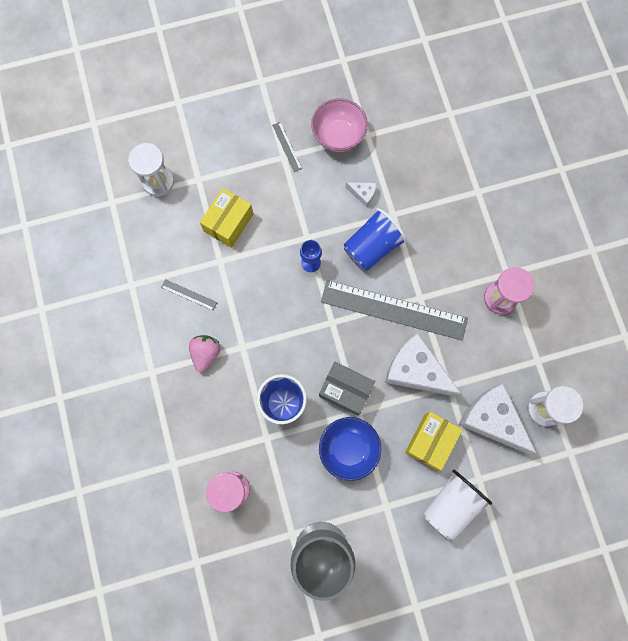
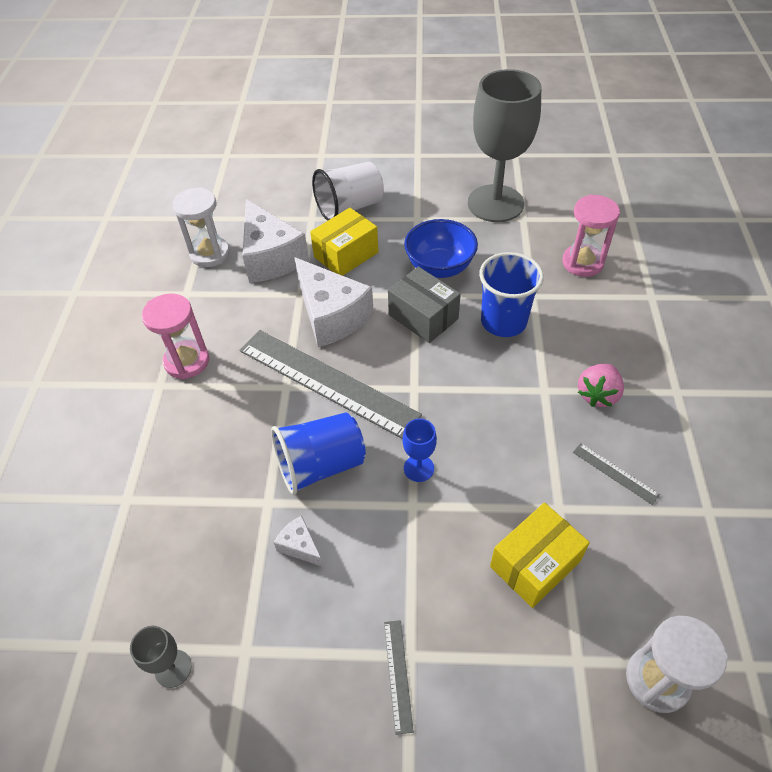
camera: 160 degrees left, 25 degrees down
(338, 136) = (297, 666): pink bowl -> none
(399, 117) = (173, 668): none -> grey goblet

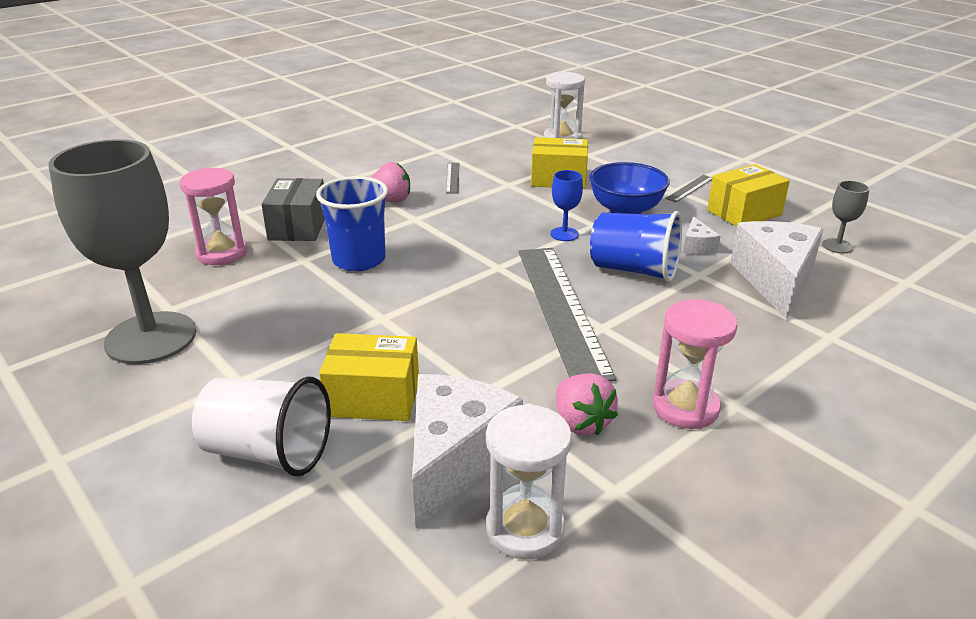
camera: 135 degrees left, 20 degrees down
(233, 313) = (581, 423): none -> pink strawberry
(303, 664) = (744, 212): none -> yellow box
(331, 316) = (483, 352): white cheese -> white cheese (775, 280)
(423, 317) = (408, 299): grey box -> grey box (298, 226)
(439, 267) = (320, 323): blue bowl -> blue bowl (625, 211)

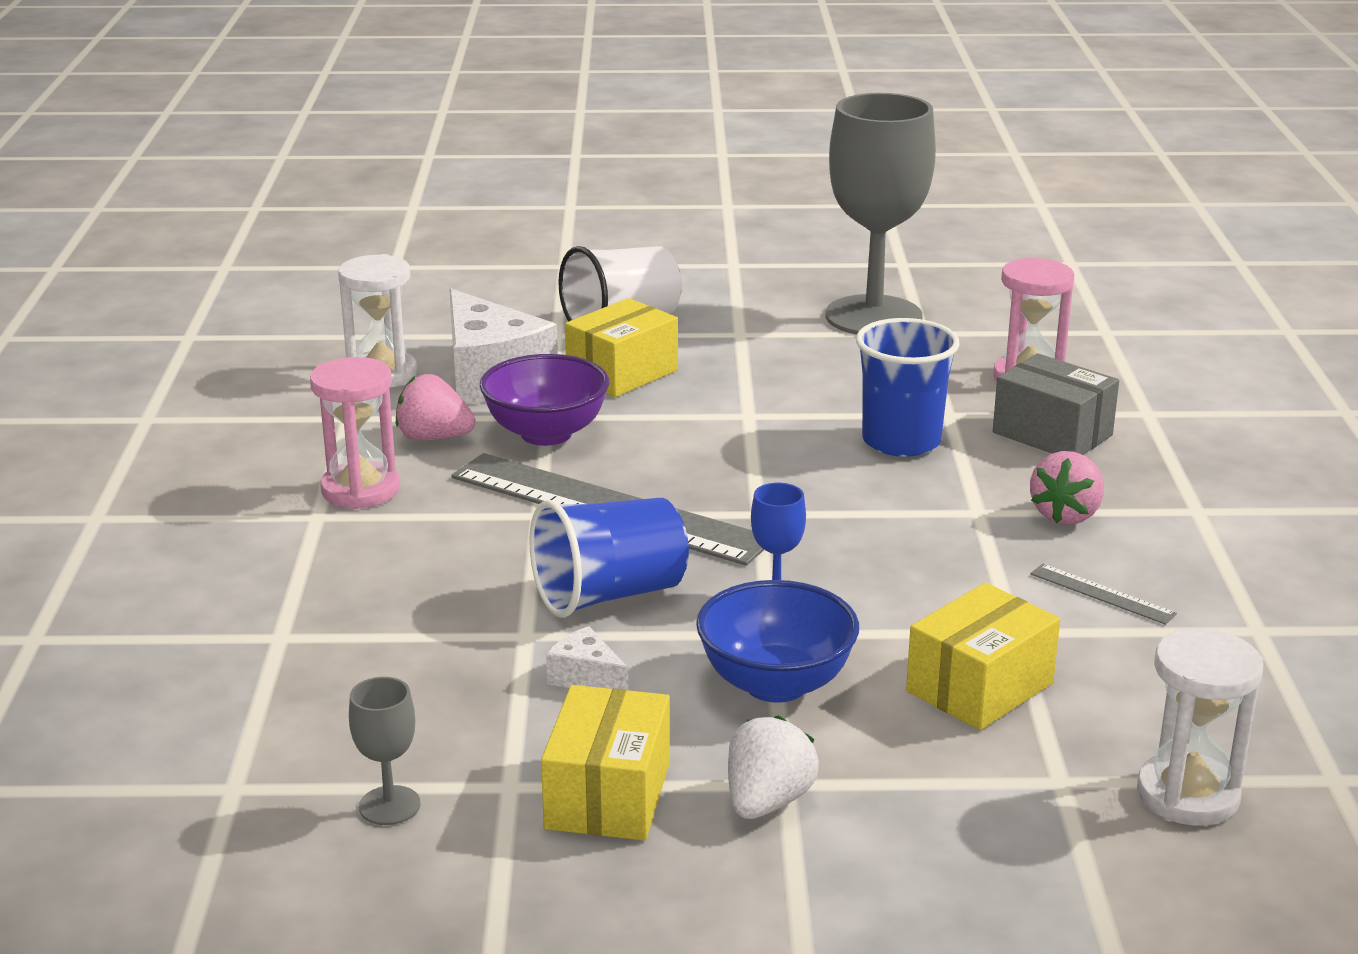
camera: 130 degrees right, 5 degrees down
(508, 378) = (546, 434): none -> purple bowl
(690, 188) = (767, 802): grey ruler -> white strawberry
(775, 280) = (419, 681): white cheese -> none

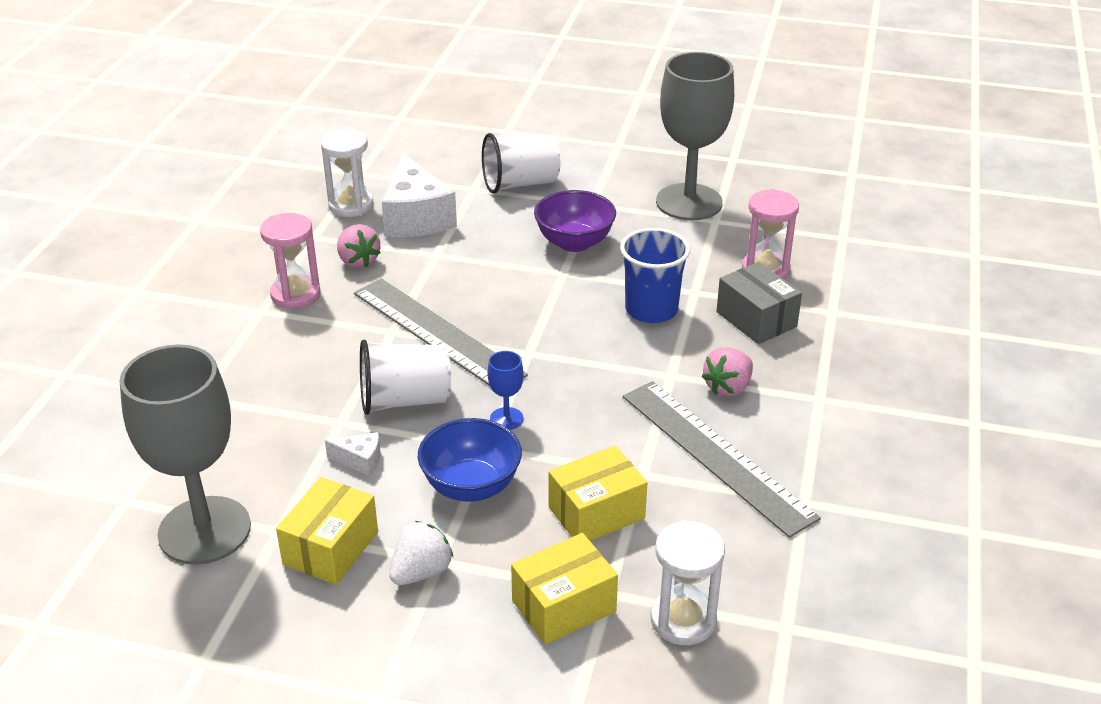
camera: 15 degrees right, 10 degrees up
(389, 805) = (204, 530): grey goblet -> grey goblet, size x2.47
(434, 438) = (358, 261): pink strawberry -> pink strawberry turned 150 degrees counterclockwise
(546, 434) = (428, 268): purple bowl -> purple bowl (574, 243)
(586, 678) = (360, 460): white cheese -> white cheese turned 135 degrees clockwise
(609, 595) = (405, 400): blue cup -> white cup
(622, 373) = (499, 226): yellow box -> yellow box (564, 606)
(1102, 594) = (716, 455): grey ruler -> grey ruler, size x2.49

